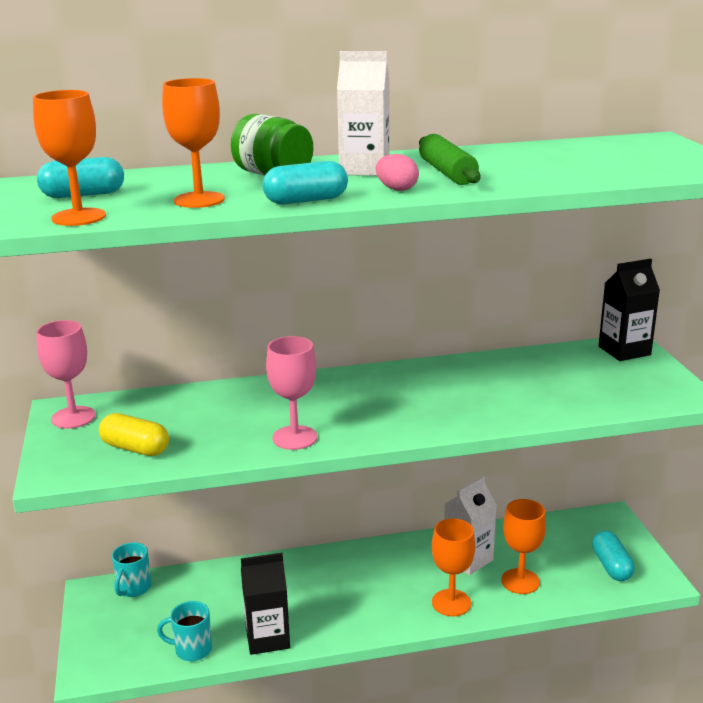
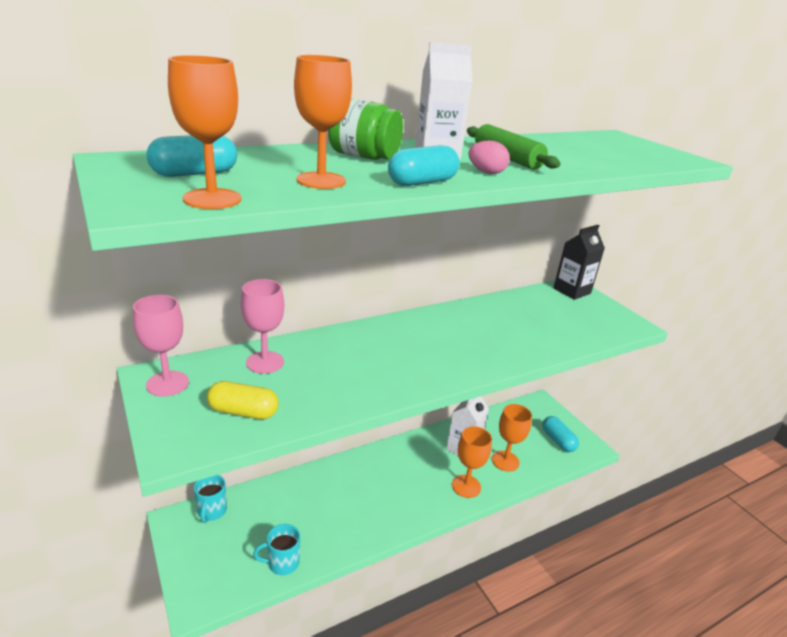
camera: 20 degrees left, 5 degrees up
(267, 638) = (341, 540): black carton -> none
(295, 438) = (380, 386): pink goblet -> pink goblet (265, 362)

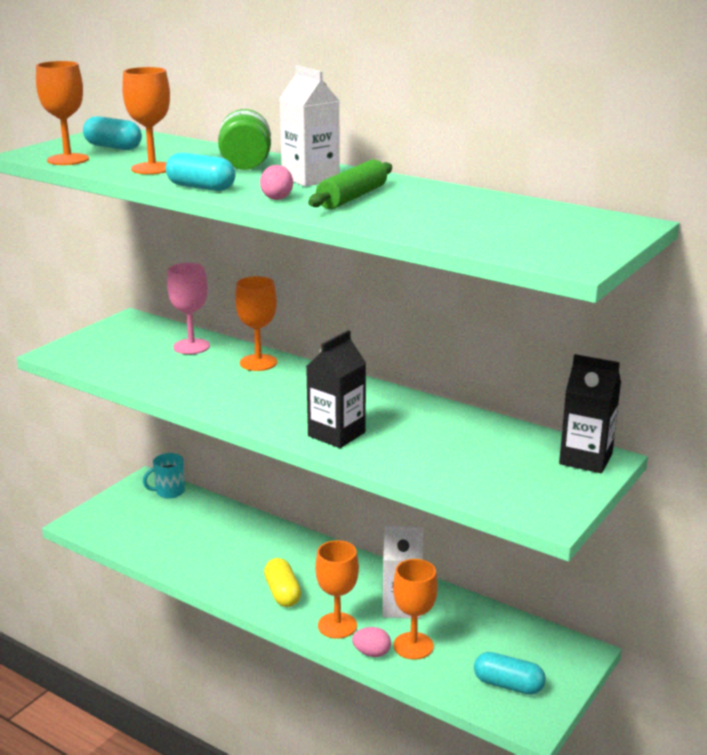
camera: 65 degrees right, 5 degrees down
(167, 383) = (126, 327): pink goblet -> none
(243, 412) = (117, 360): yellow capsule -> yellow capsule (282, 593)
(282, 563) = (142, 547): turquoise mug -> none
(336, 342) = (258, 362): none -> orange goblet
(491, 352) = (336, 434): none -> black carton
(503, 482) = (371, 653): none -> pink egg
(558, 440) = (508, 685): turquoise capsule -> turquoise capsule turned 75 degrees clockwise

